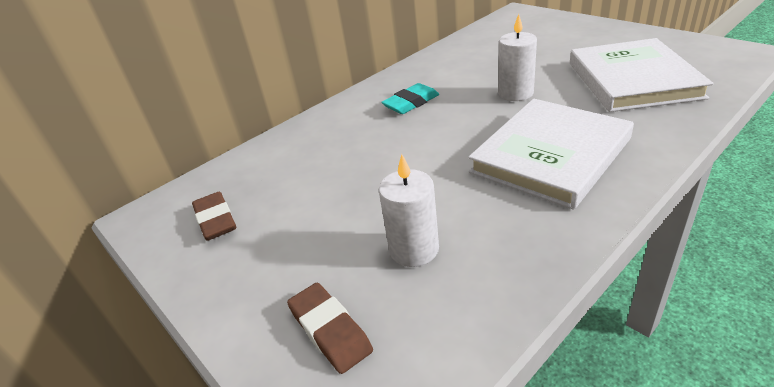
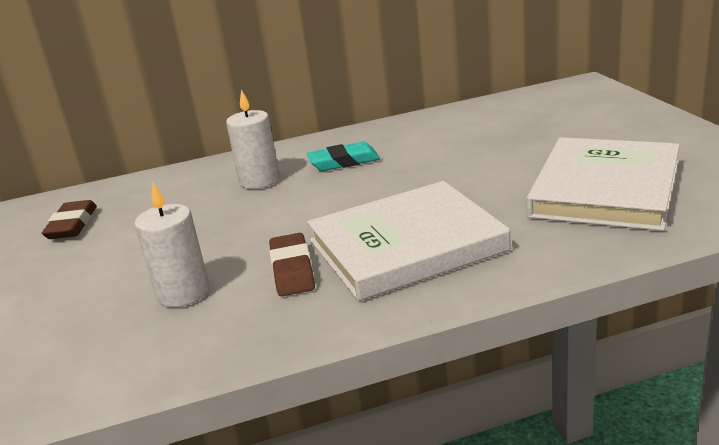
camera: 25 degrees right, 10 degrees down
(330, 330) = (52, 333): brown eraser -> brown eraser (292, 270)
(515, 93) = (457, 175): white candle -> white candle (259, 180)

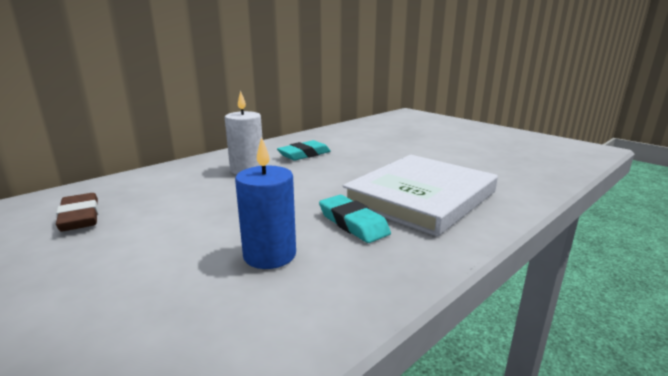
camera: 30 degrees left, 5 degrees down
(183, 293) = (270, 255): white candle -> blue candle
(292, 270) = (353, 223): brown eraser -> turquoise eraser
(605, 189) = (498, 156): white book -> none

